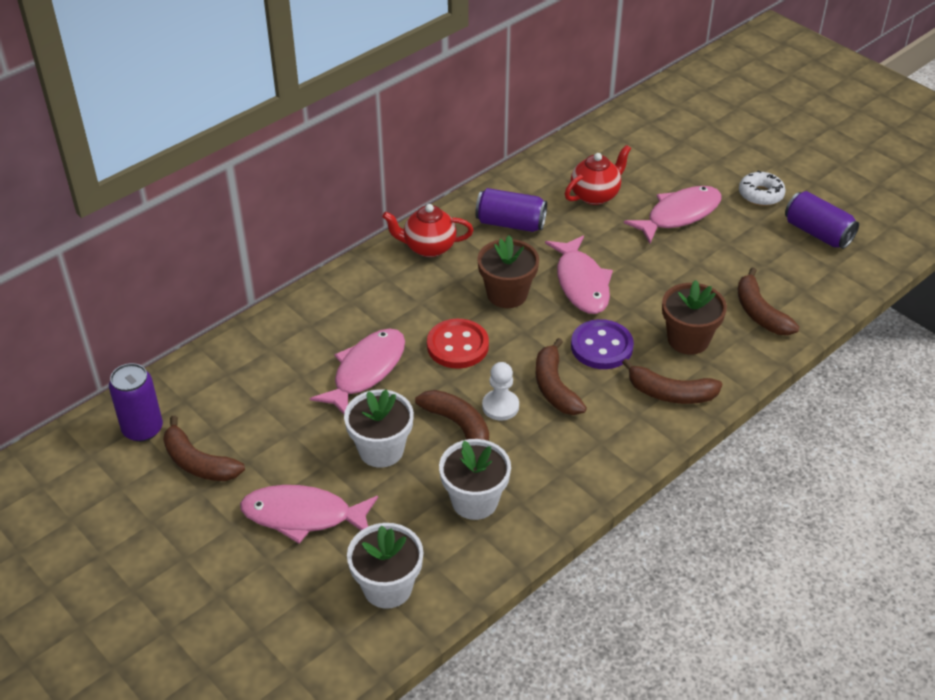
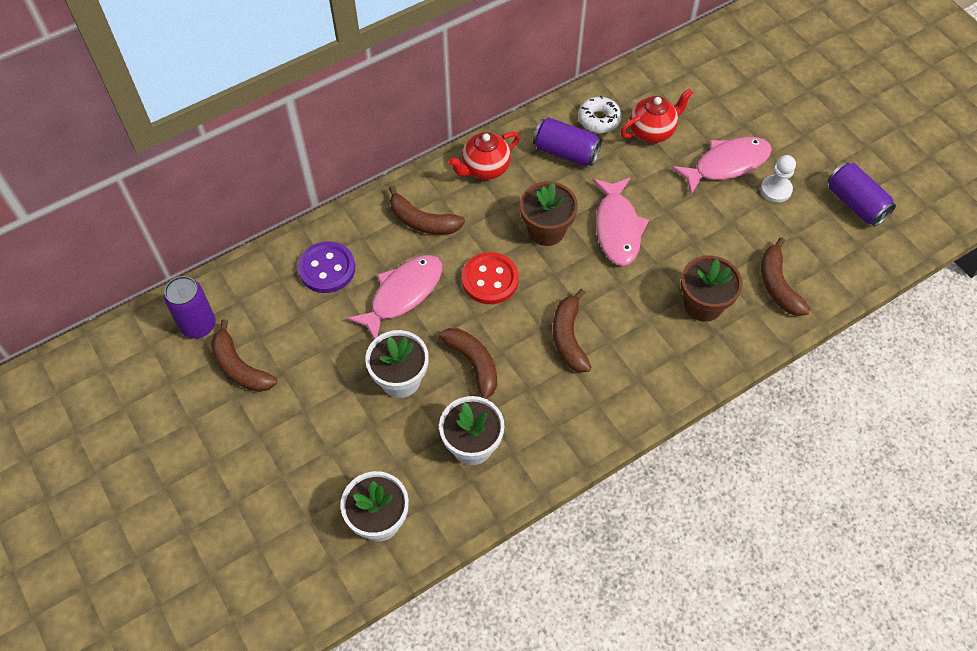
camera: 10 degrees right, 15 degrees up
(303, 516) = (320, 436): pink fish -> none
(428, 247) = (485, 168): red teapot -> red teapot turned 45 degrees counterclockwise
(500, 406) = (515, 350): white pawn -> white pawn (776, 189)
(601, 346) = (621, 300): purple button -> purple button (327, 269)
(670, 393) = (673, 360): brown banana -> brown banana (423, 221)
(760, 194) = (811, 152): white donut -> white donut (599, 119)

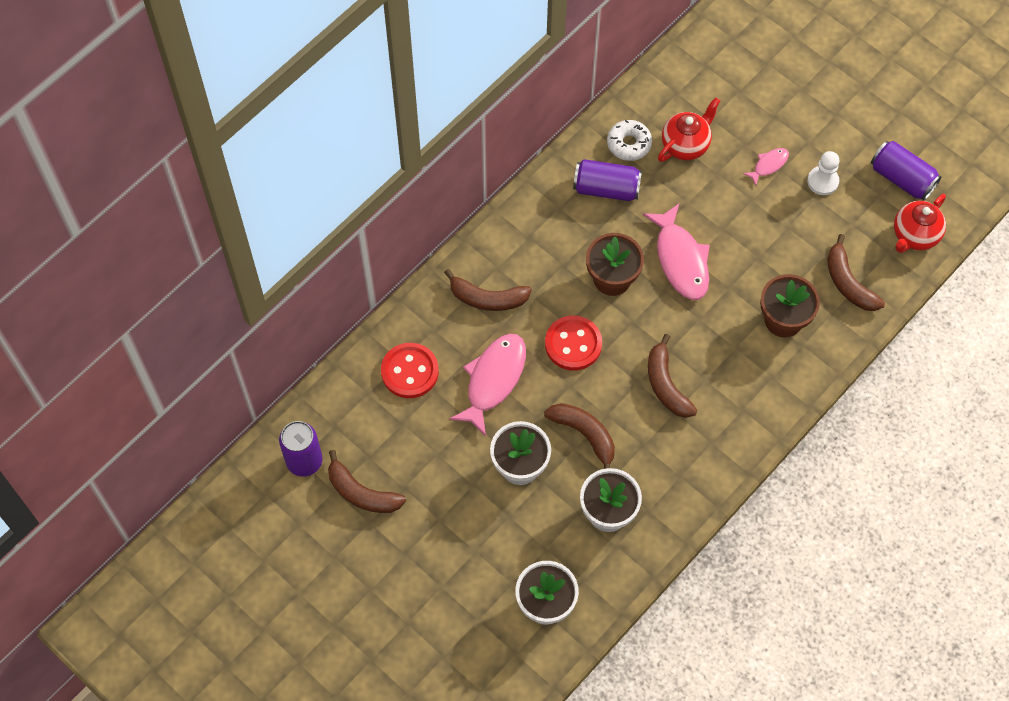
camera: 15 degrees left, 5 degrees up
(327, 269) = (410, 371): purple button -> red button
(485, 168) = (531, 226): red teapot -> red teapot (914, 235)
(726, 164) = (768, 165): pink fish -> pink fish, size x0.49

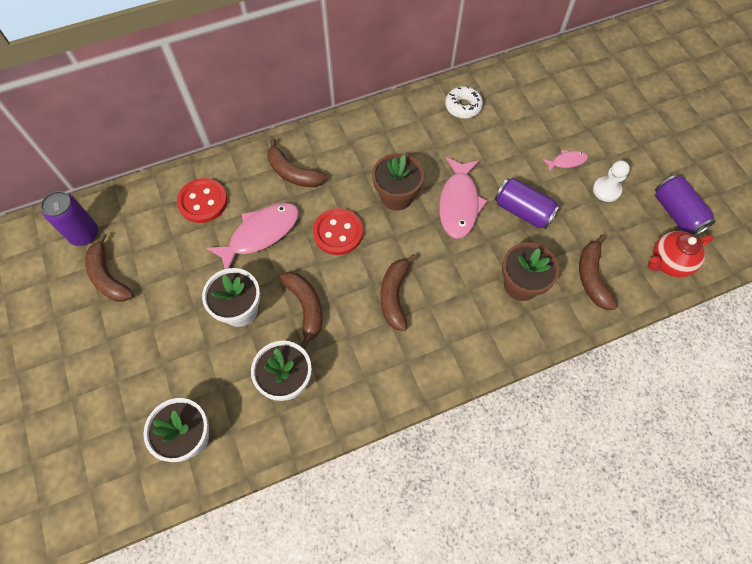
camera: 25 degrees right, 0 degrees up
(606, 189) = (428, 131): purple can -> purple can (523, 211)
(685, 145) = (507, 123): red teapot -> none

